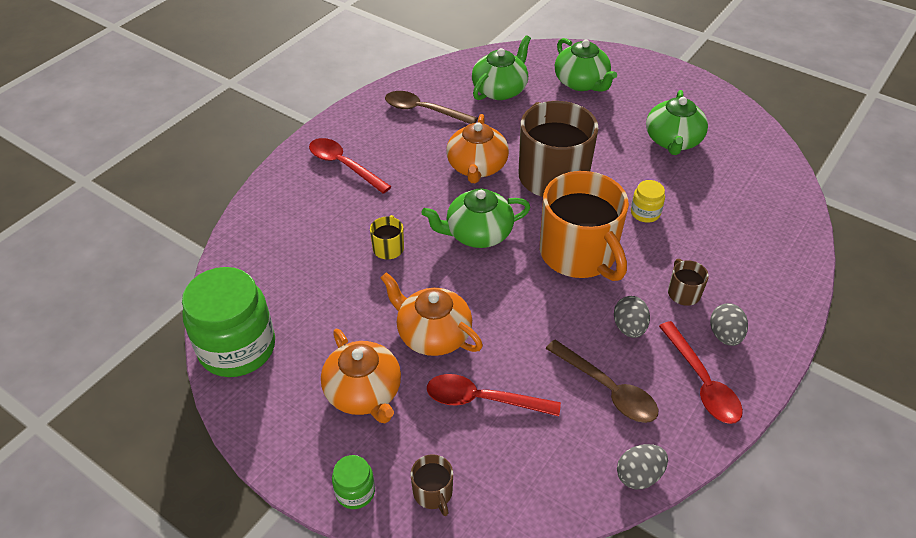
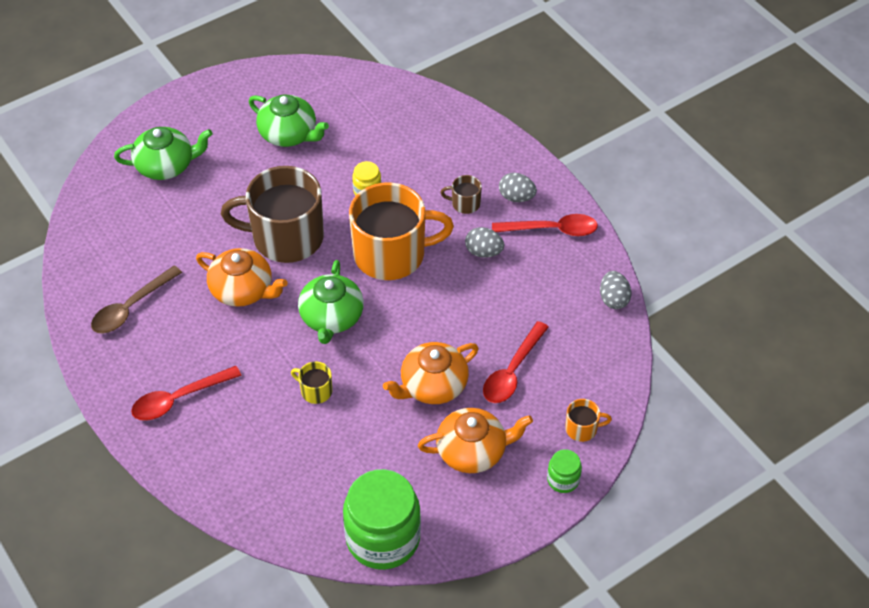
camera: 70 degrees left, 5 degrees up
(433, 493) = (582, 428): brown mug -> orange mug
(500, 90) = (136, 233): green teapot -> none
(608, 390) = (535, 288): brown spoon -> none

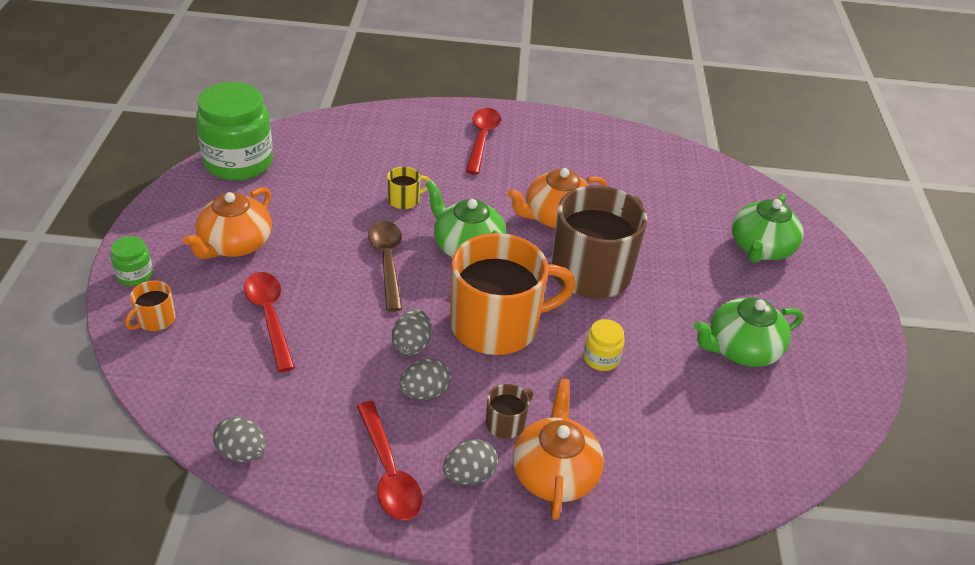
camera: 125 degrees right, 10 degrees down
(131, 308) = (600, 157): brown spoon -> brown spoon (387, 261)
(391, 254) = (497, 325): orange mug -> orange mug turned 135 degrees counterclockwise
(432, 385) = (323, 261): orange teapot -> orange teapot (554, 473)
(455, 283) = (411, 345): none -> grey egg
(552, 230) = (389, 472): red spoon -> red spoon turned 60 degrees counterclockwise

